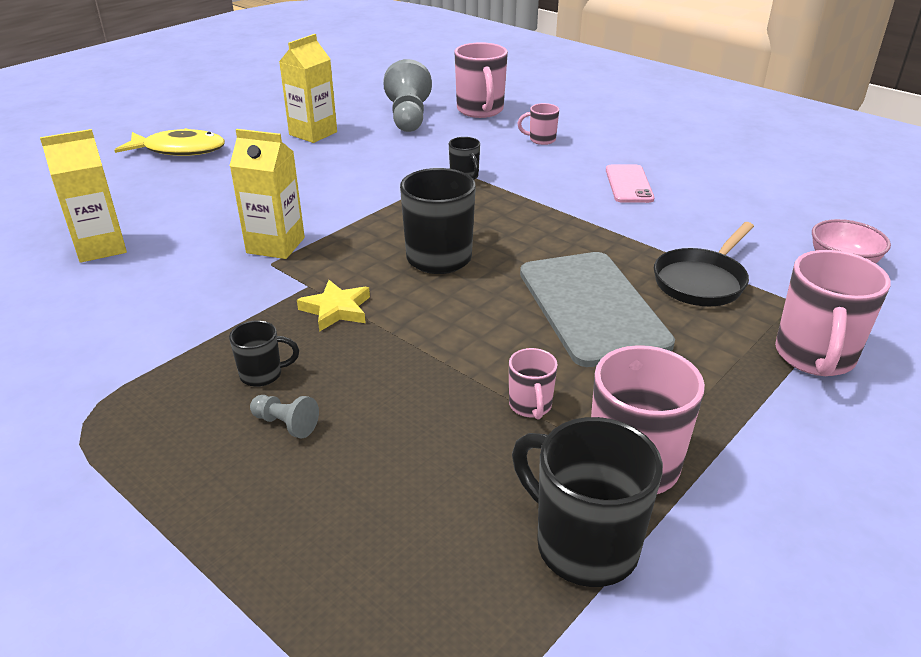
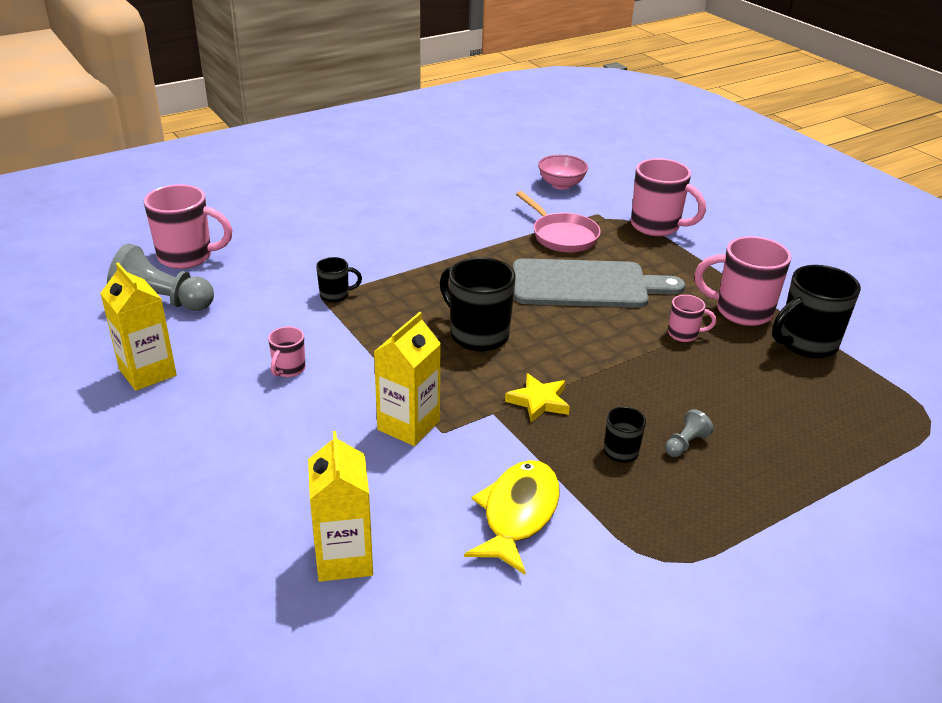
camera: 75 degrees left, 0 degrees up
(179, 150) = (103, 487): yellow fish -> yellow fish (517, 514)
(541, 140) = (287, 241): pink mug -> pink mug (288, 369)
(628, 184) = (405, 223): pink phone -> none
(701, 281) = (562, 236): black pan -> pink pan

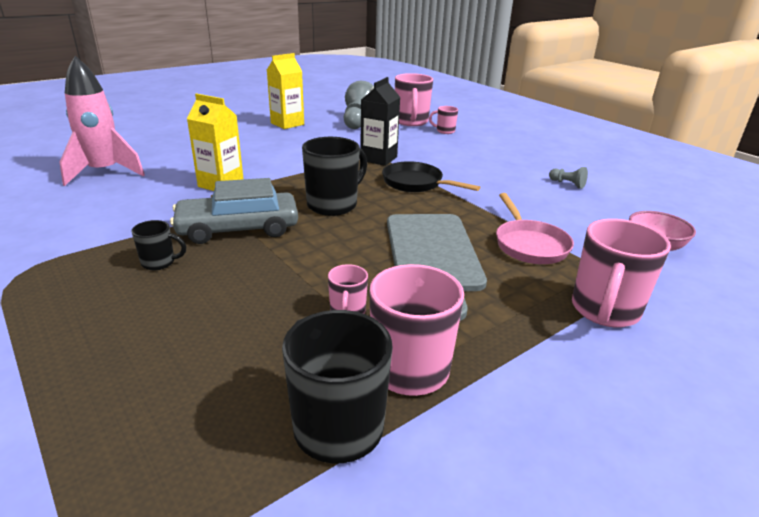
camera: 85 degrees right, 5 degrees down
(288, 369) = (288, 151): pink mug -> pink mug (444, 131)
(335, 295) = (378, 159): black mug -> black carton
(344, 558) = (104, 172): yellow carton -> pink rocket
(421, 276) = (416, 183): none -> black pan
(517, 514) = (108, 219): yellow fish -> none
(539, 401) = (238, 228): yellow star -> grey car
(562, 236) = (529, 245): pink pan -> pink pan turned 60 degrees counterclockwise
(685, 444) = (154, 298): grey pawn -> grey pawn (567, 184)

